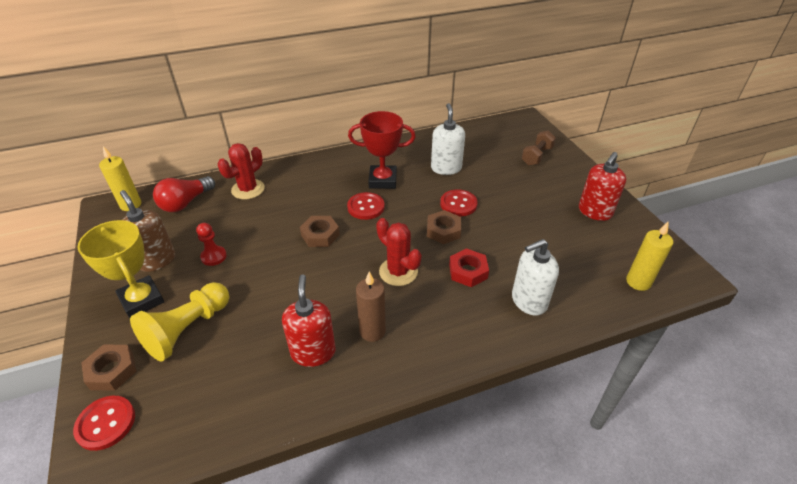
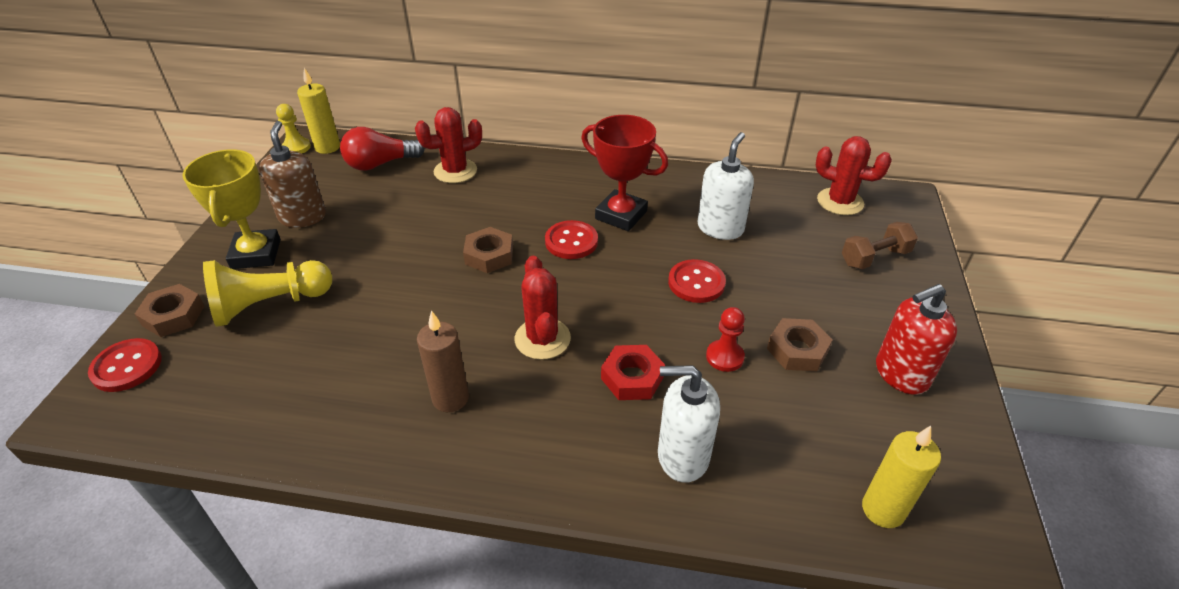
camera: 30 degrees right, 0 degrees up
(103, 213) = (296, 147): none -> yellow pawn
(214, 256) = (358, 235): red pawn -> red pawn (724, 357)
(313, 352) = (367, 390): red soap dispenser -> none
(443, 231) = (645, 310): brown nut -> brown nut (797, 350)
(496, 131) = (840, 202): none -> red cactus

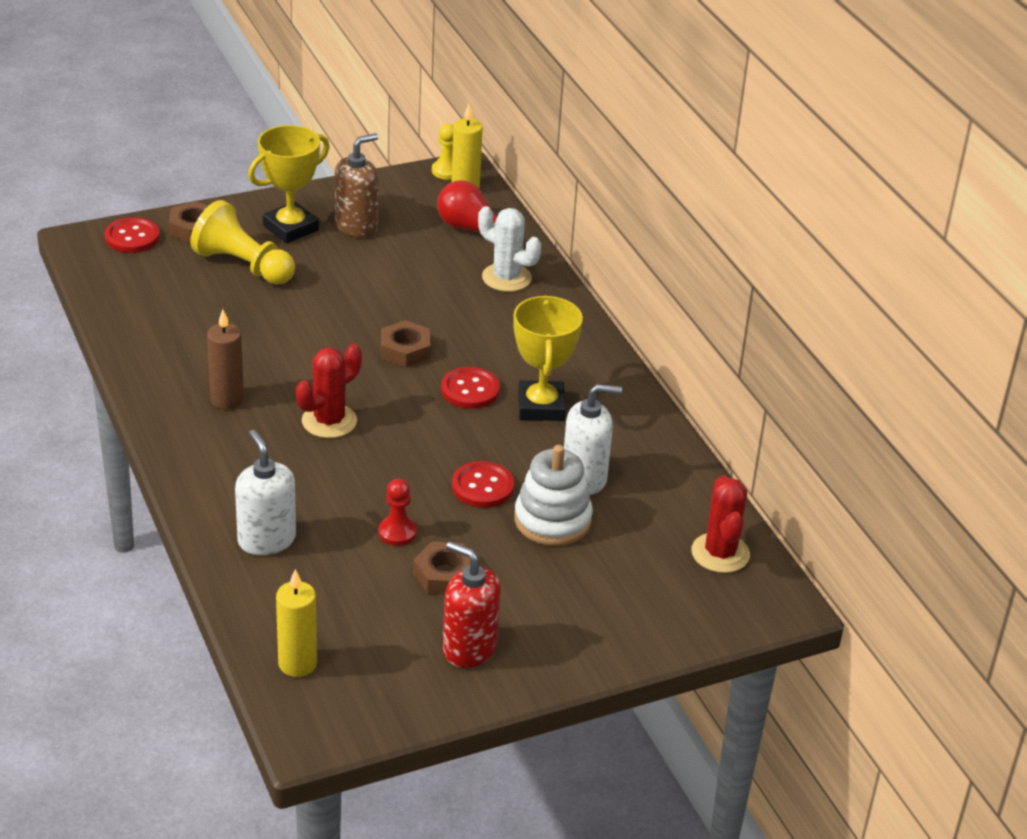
camera: 55 degrees right, 5 degrees down
(455, 171) = (506, 278): red cactus -> white cactus
(621, 215) = (541, 406): red trophy -> yellow trophy
(632, 377) = (327, 486): red nut -> none
(760, 263) = (552, 520): none -> white stacking toy
(874, 258) = (638, 599): brown dumbbell -> none

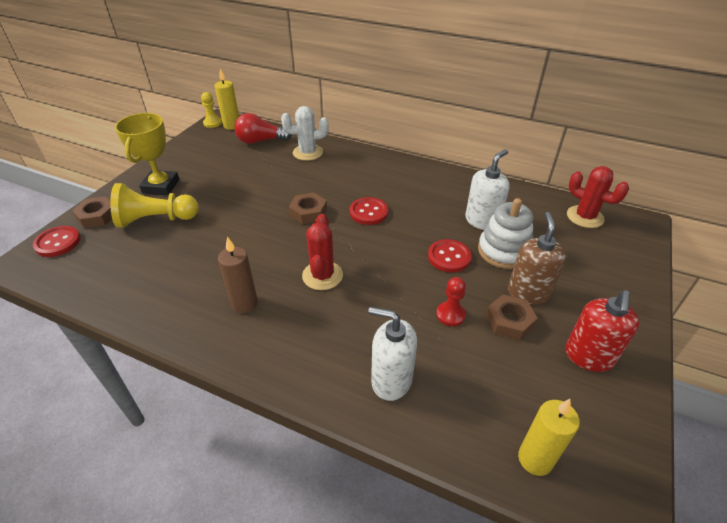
camera: 40 degrees left, 5 degrees up
(357, 226) = (198, 167): brown soap dispenser -> brown soap dispenser (528, 292)
(469, 648) = (588, 356): red soap dispenser -> red soap dispenser turned 60 degrees counterclockwise
(541, 406) = (411, 200): yellow trophy -> none

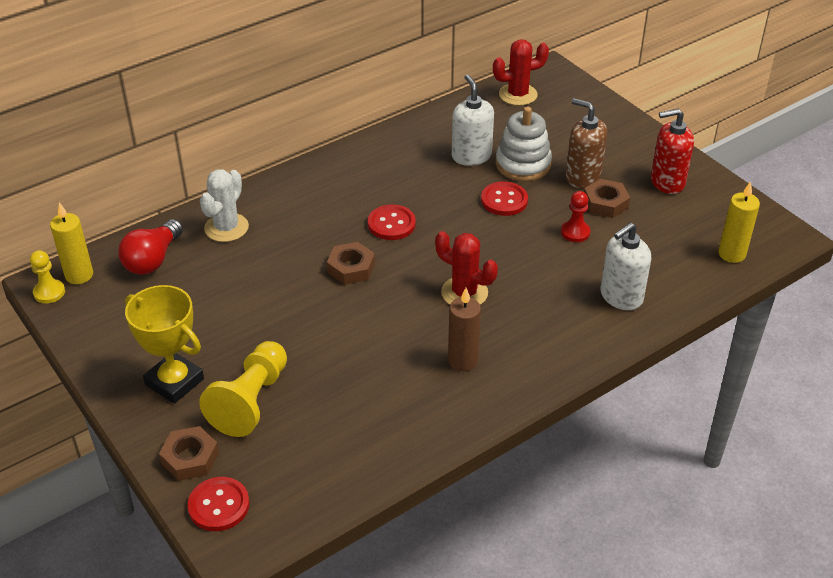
camera: 60 degrees left, 0 degrees up
(588, 356) = (667, 182): red soap dispenser -> red soap dispenser turned 120 degrees clockwise

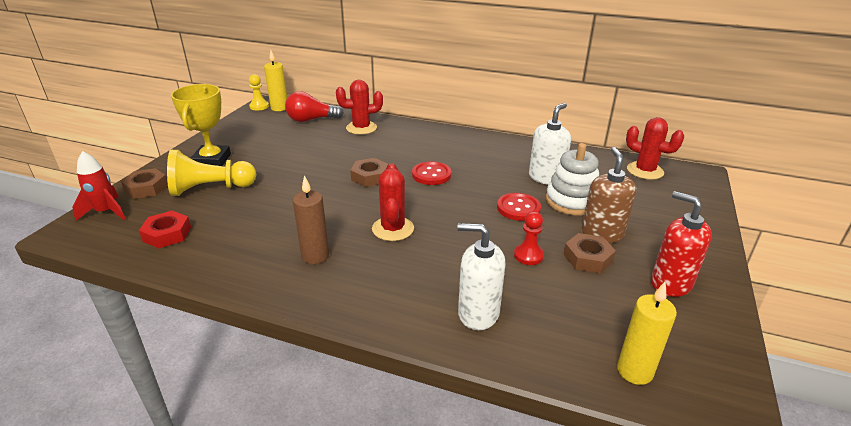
camera: 55 degrees right, 10 degrees down
(219, 505) = (106, 212): red button -> red rocket
(226, 228) = (361, 128): white cactus -> red cactus
(322, 460) = (167, 234): none -> red nut

